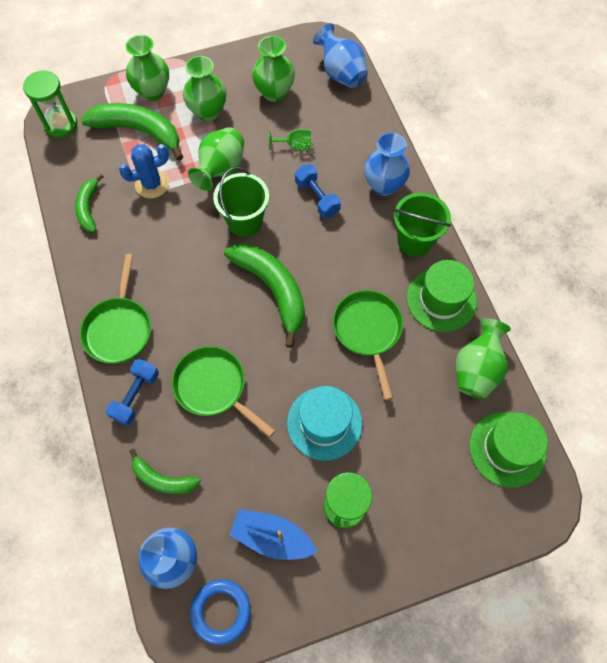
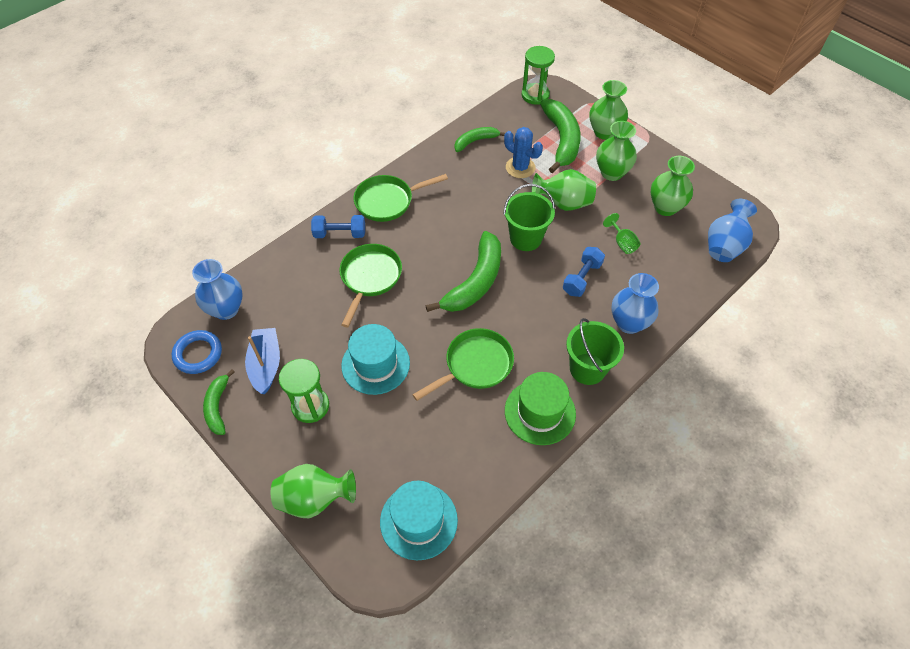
camera: 65 degrees right, 10 degrees down
(163, 479) = (283, 277): green banana -> green banana (218, 407)
(476, 369) = (484, 467): green vase -> green vase (314, 499)
(507, 449) = (418, 521): green hat -> turquoise hat

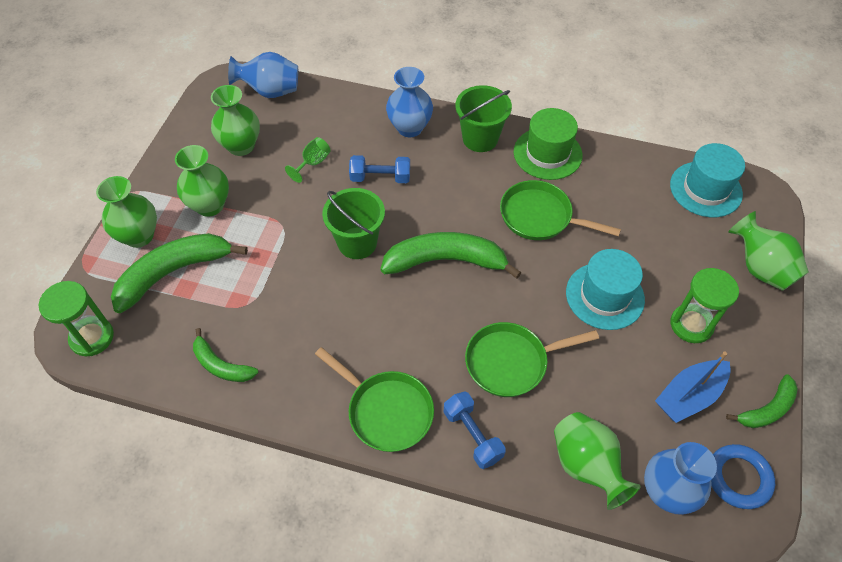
camera: 120 degrees left, 0 degrees up
(520, 167) = (246, 294): blue cactus -> none
(563, 203) = (284, 230): green vase -> green vase (586, 466)

